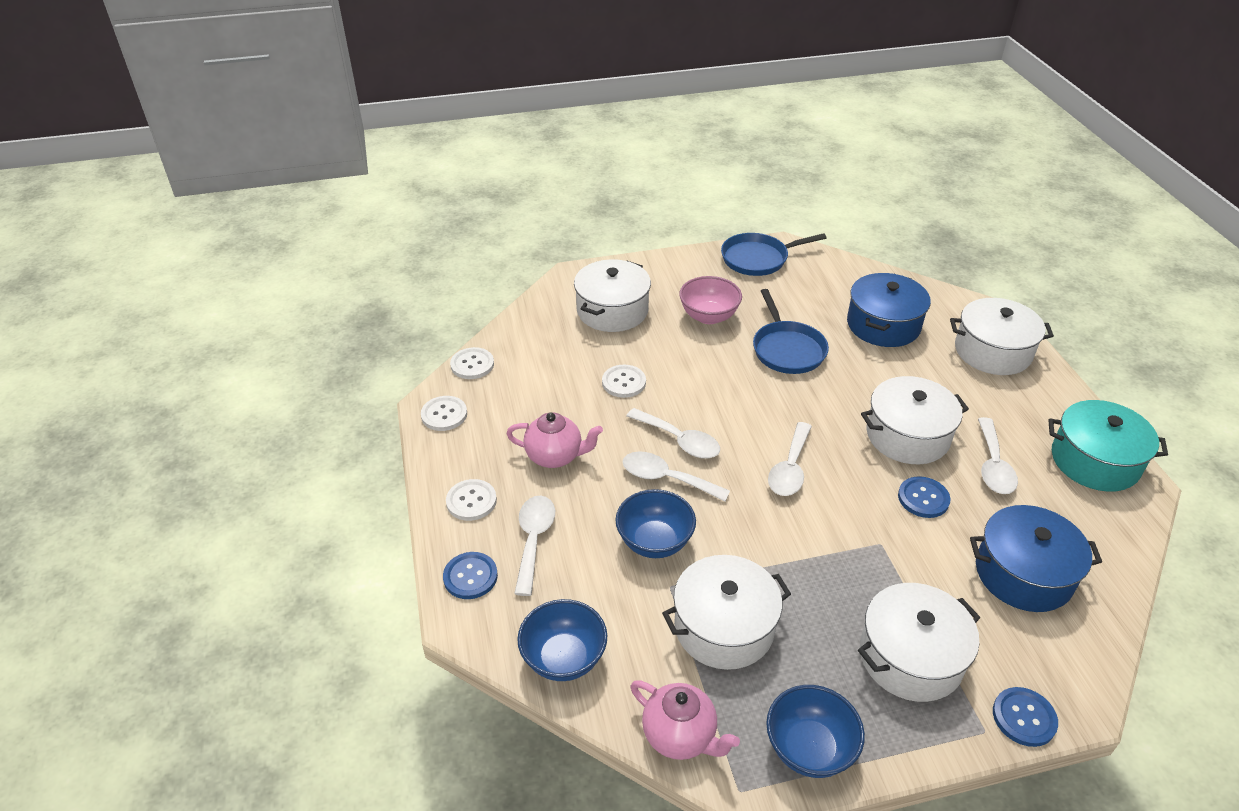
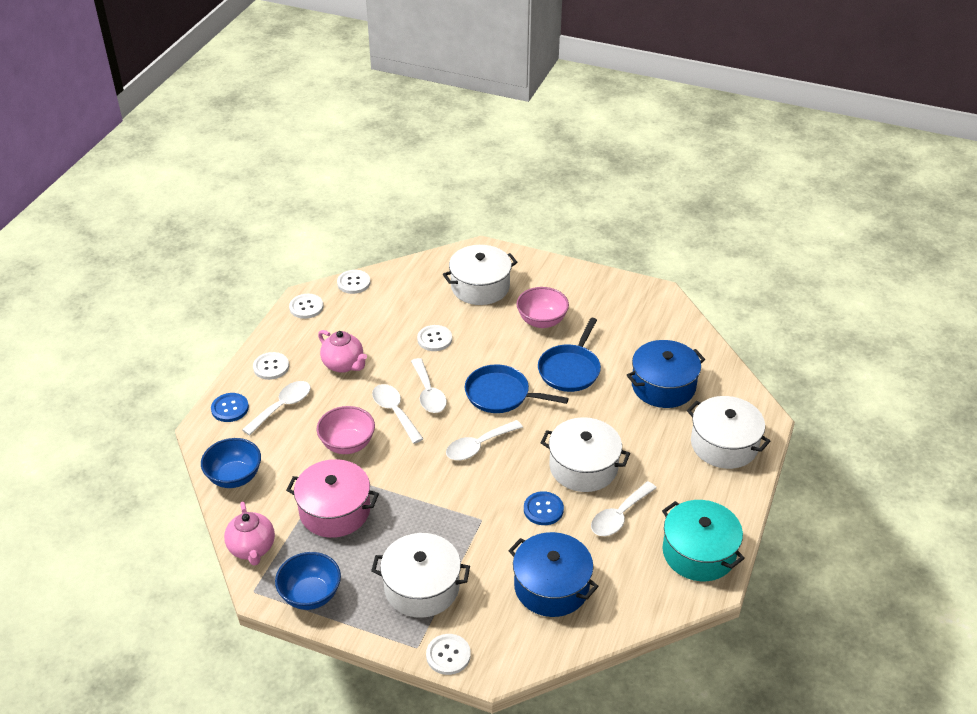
camera: 35 degrees right, 0 degrees up
(654, 542) = (347, 444): blue bowl -> pink bowl
(724, 627) = (335, 510): white pot -> pink pot
(758, 259) = (628, 295): blue pan -> blue pan (501, 394)
(1024, 718) = (448, 655): blue button -> white button

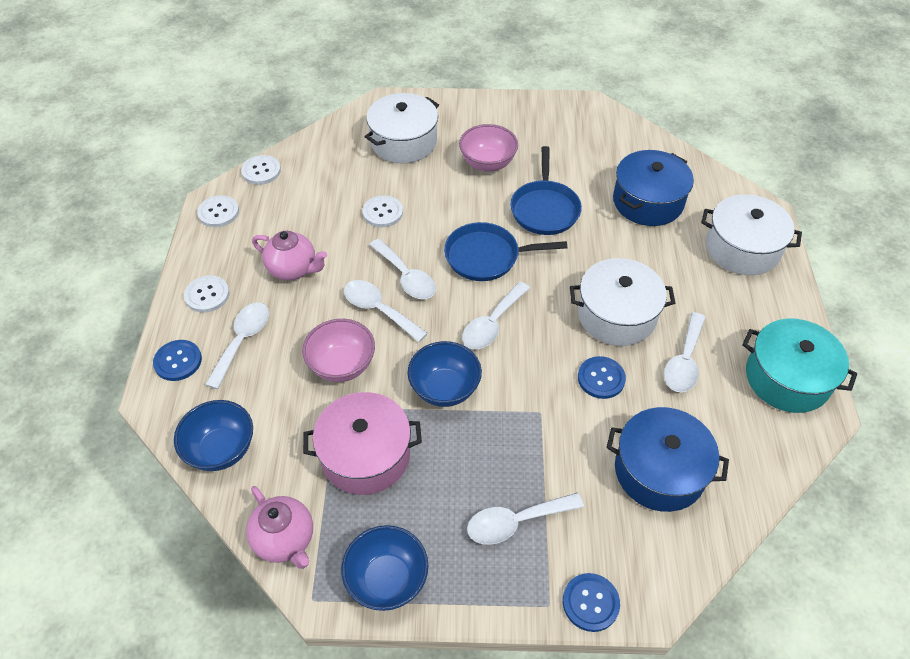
camera: 20 degrees left, 10 degrees up
(416, 482) = (444, 389): none -> blue bowl
(421, 587) = (515, 522): white pot -> white spoon
(448, 655) = (590, 603): white button -> blue button

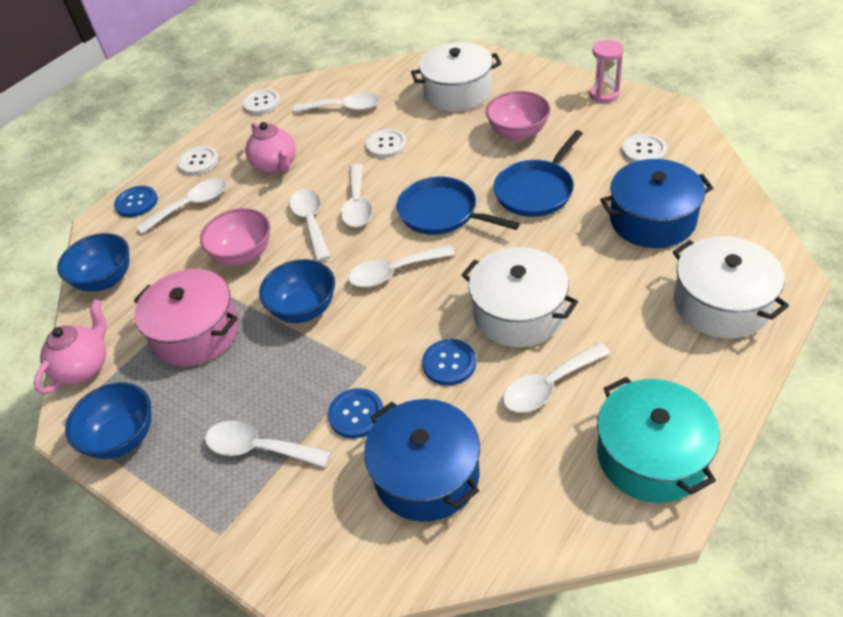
camera: 40 degrees right, 5 degrees down
(261, 171) = (321, 81): white button -> white button (643, 151)
(285, 540) = (84, 367): pink teapot -> pink teapot turned 150 degrees counterclockwise
(310, 190) = (344, 108): none -> white spoon
(528, 107) = (604, 95): none -> pink hourglass
(590, 603) = (255, 553): blue button -> blue button (356, 414)

